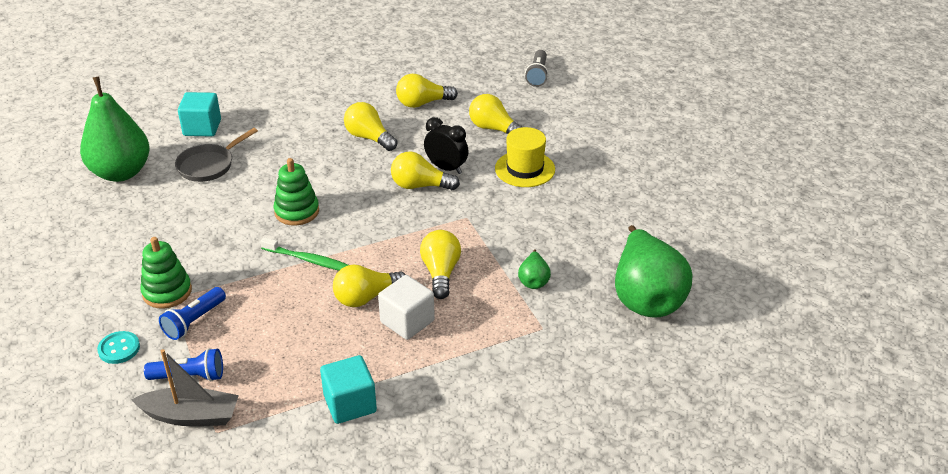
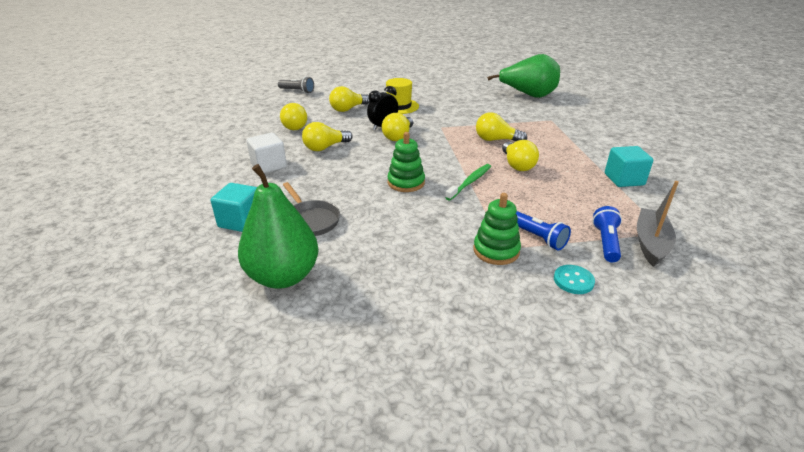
camera: 75 degrees left, 5 degrees down
(407, 321) = (543, 154): white cube -> white cube (269, 166)
(533, 281) = (509, 117): green pear -> none

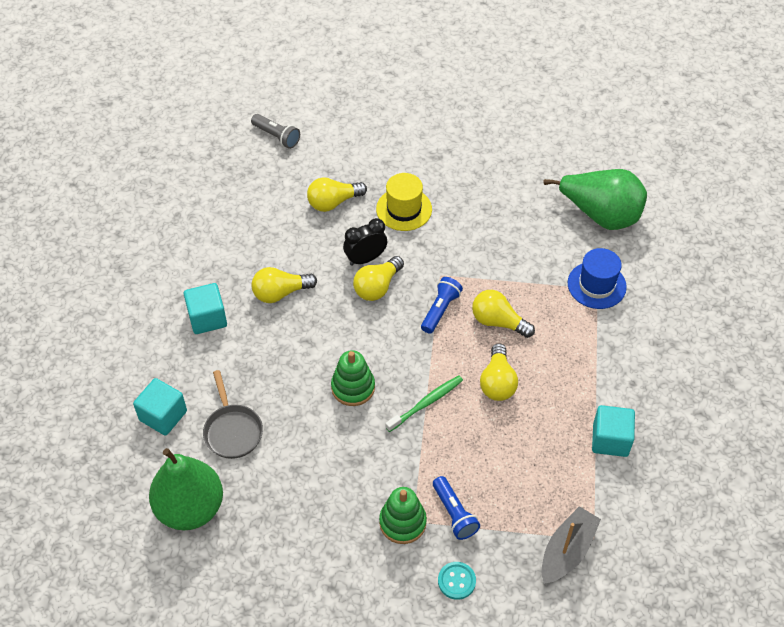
camera: 15 degrees right, 20 degrees up
(269, 166) = (207, 318): white cube -> turquoise cube
(296, 126) = (256, 233): yellow light bulb -> none
(549, 118) = (596, 285): none -> blue hat
(606, 242) = (521, 538): blue flashlight -> blue flashlight (440, 310)

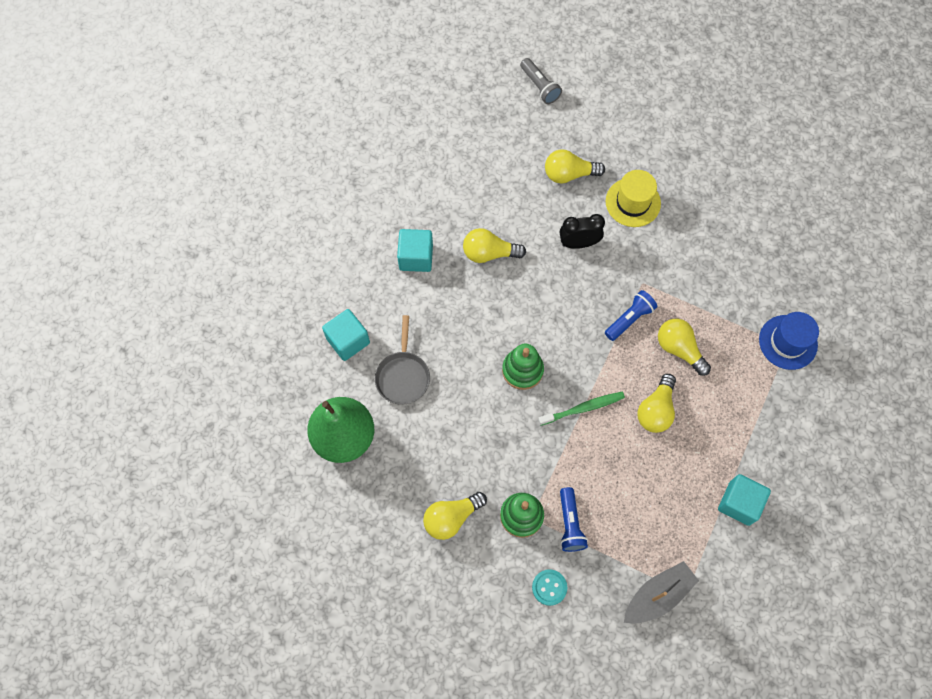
camera: 20 degrees right, 15 degrees up
(377, 287) = (579, 276): yellow light bulb -> yellow light bulb (451, 518)
(601, 215) = (821, 269): green pear -> none

